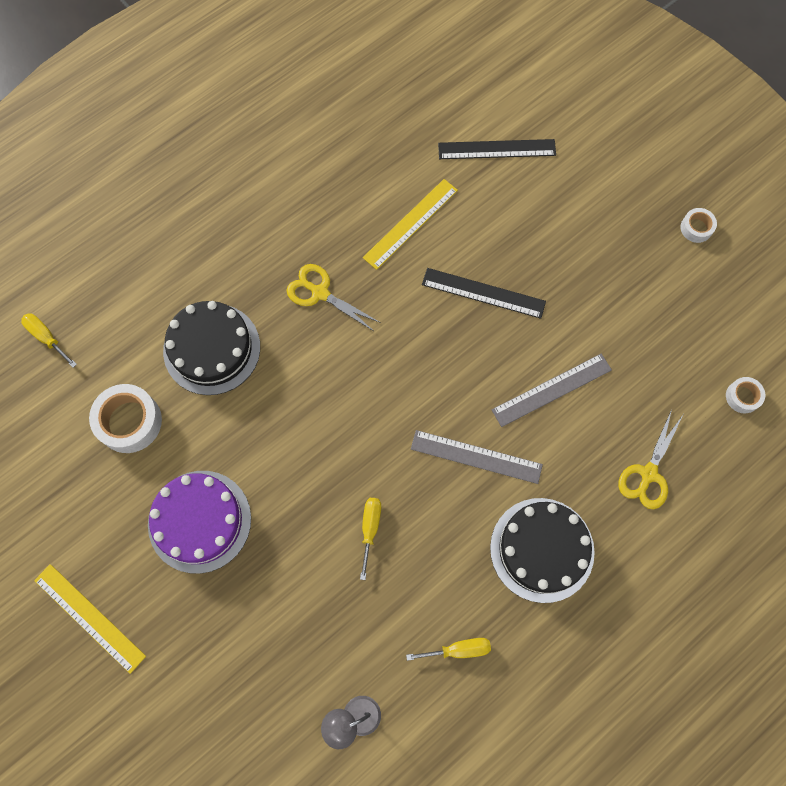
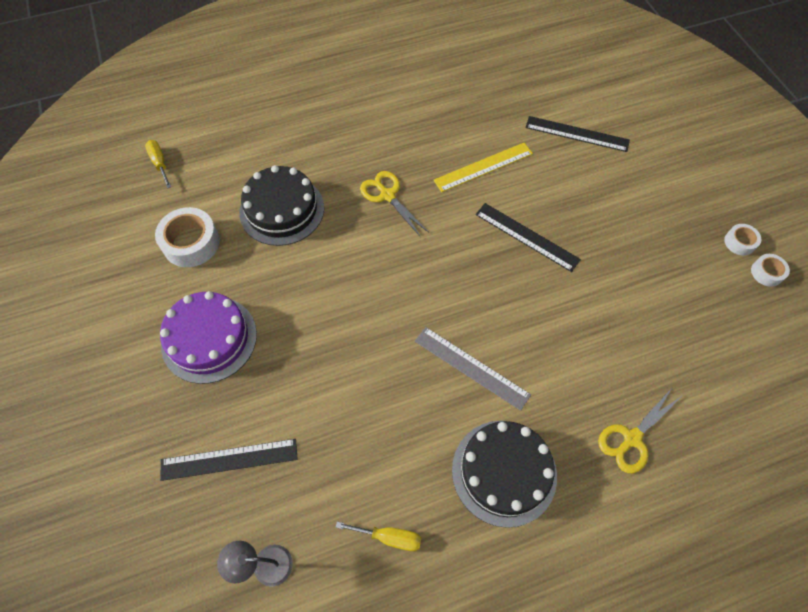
camera: 20 degrees right, 10 degrees down
(89, 617) = (81, 385): yellow ruler -> none
(276, 635) = (229, 459): none -> black ruler
(370, 529) = (351, 396): yellow screwdriver -> none
(552, 390) = (561, 334): grey ruler -> none
(742, 397) = (747, 400): white tape -> white tape (766, 273)

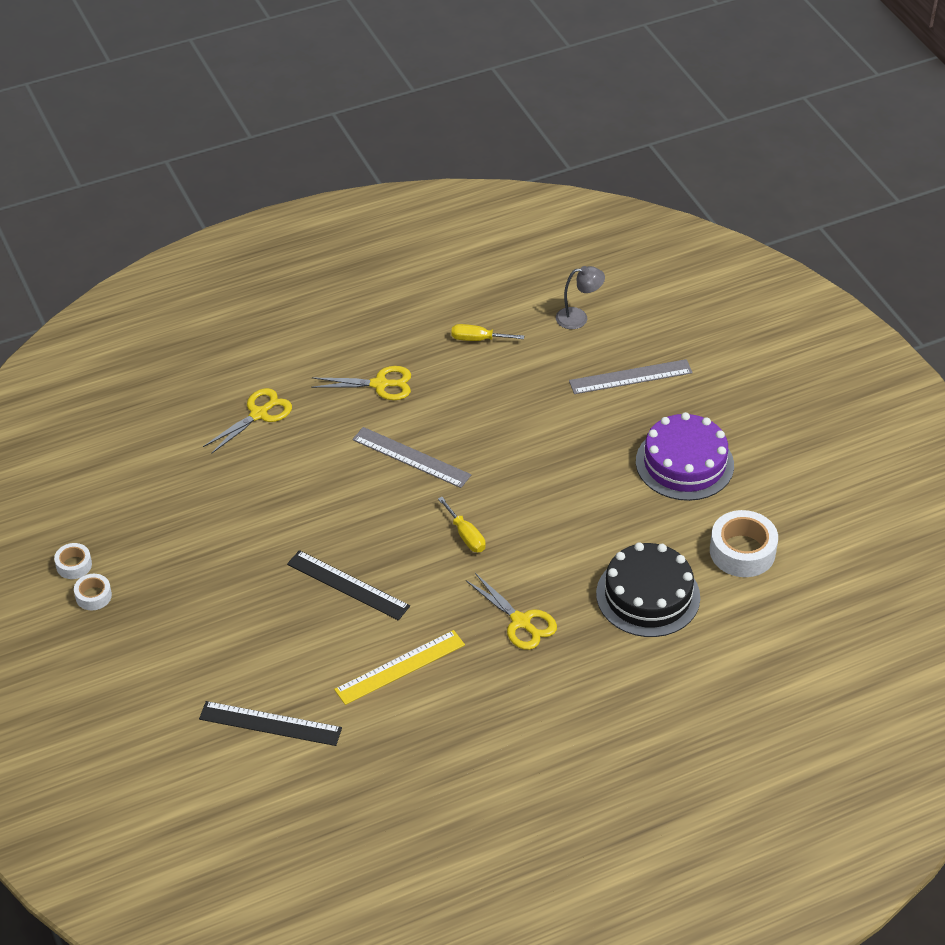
camera: 175 degrees right, 15 degrees down
(160, 163) = (824, 642): yellow screwdriver -> yellow screwdriver (466, 535)
(229, 459) = (630, 377): black ruler -> grey ruler
(504, 472) = (380, 384): black cake -> yellow scissors

